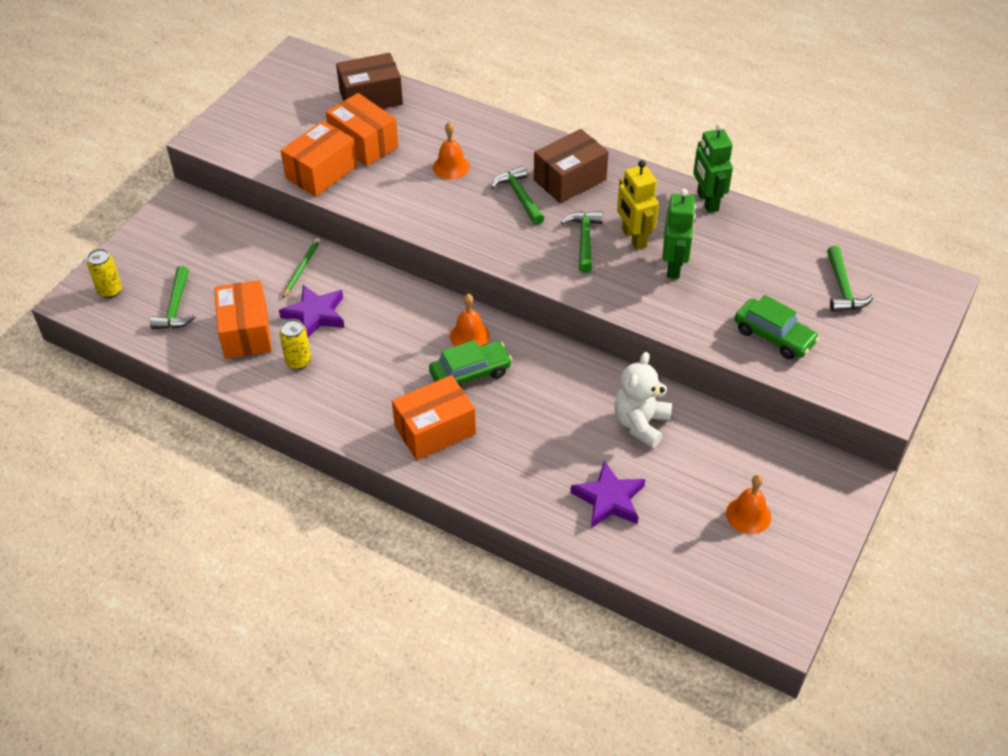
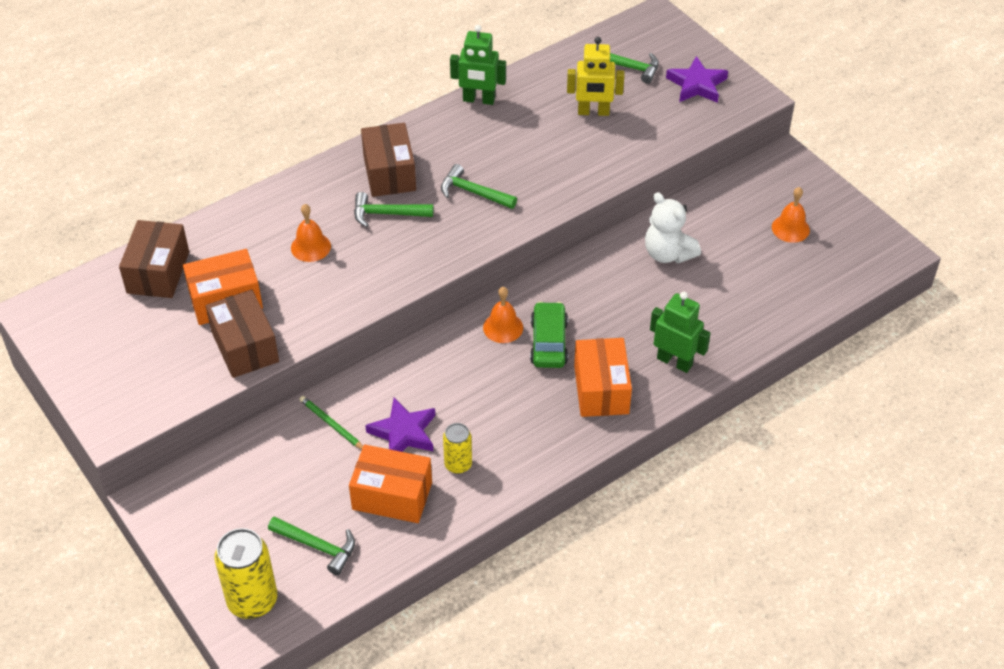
camera: 65 degrees left, 0 degrees up
(110, 291) = (252, 601): yellow can -> yellow can, size x1.72
(321, 172) = (245, 346): orange box -> brown box
(609, 499) = (735, 303): purple star -> purple star (697, 85)
(633, 238) = (492, 161): yellow robot -> yellow robot (593, 112)
(674, 266) = (542, 150): green robot -> green robot (674, 361)
(774, 336) = (655, 125): green car -> none

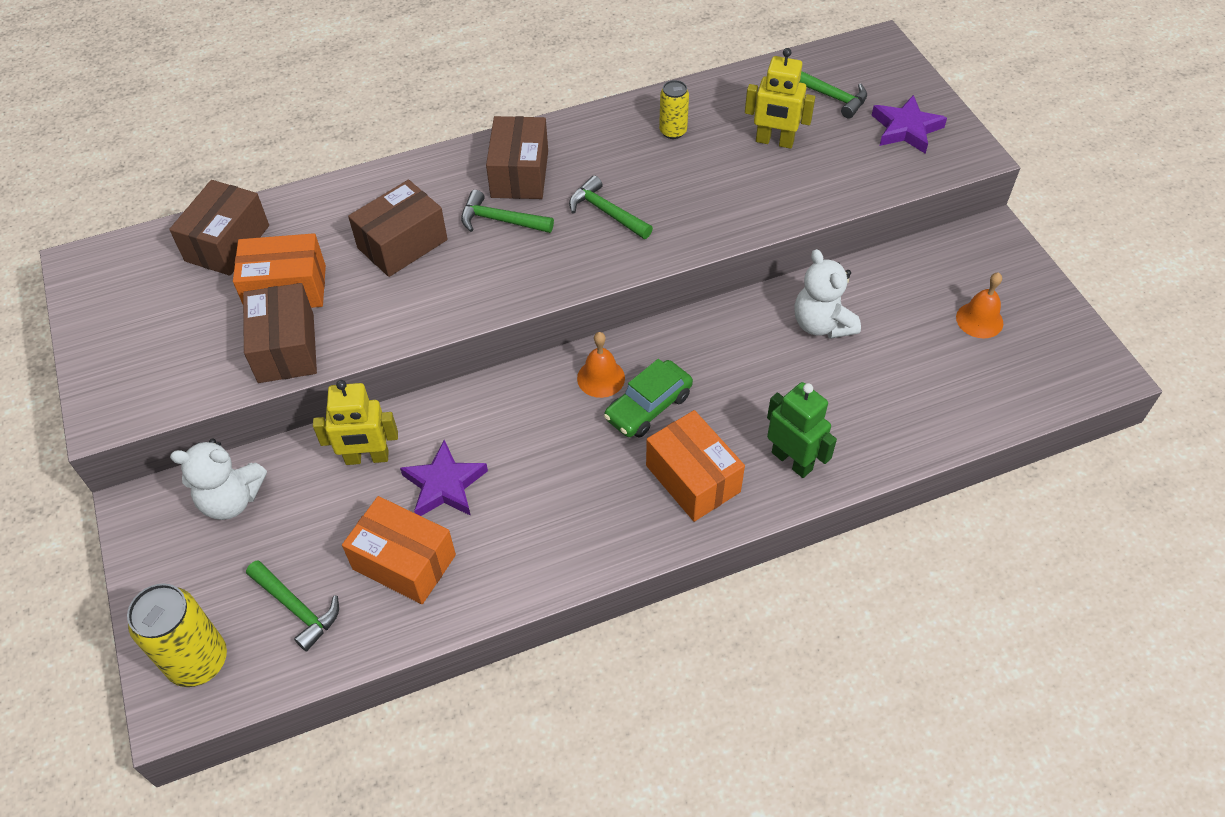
camera: 15 degrees right, 5 degrees up
(230, 478) = (231, 499): none -> white teddy bear
(310, 247) = (402, 244): orange bell -> brown box
(331, 424) = (367, 458): green pencil -> yellow robot
(458, 464) = (493, 539): yellow can -> yellow can (673, 131)
(478, 100) = (647, 107): green robot -> none
(549, 342) = (648, 407): green car -> green car turned 150 degrees counterclockwise
(601, 389) = (693, 478): orange box -> orange box turned 45 degrees counterclockwise

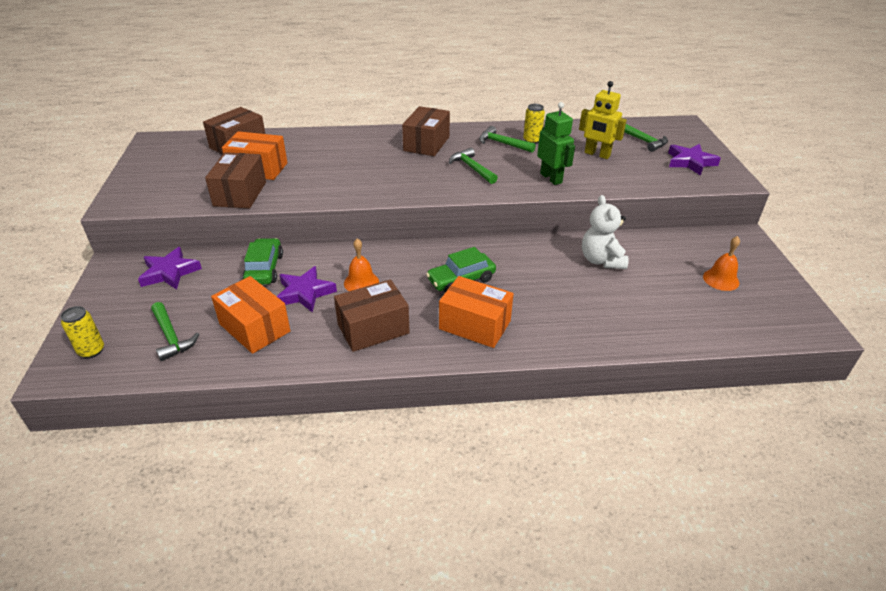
camera: 15 degrees right, 15 degrees down
(198, 661) = (91, 351): yellow can -> yellow can, size x0.58
(231, 499) = (170, 272): white teddy bear -> purple star
(367, 458) = (264, 269): yellow robot -> green car
(402, 244) = (338, 161): brown box -> brown box (373, 328)
(500, 220) = (403, 161): green hammer -> green hammer (502, 143)
(601, 378) = (436, 259): orange bell -> orange bell (361, 282)
(693, 478) = (475, 325): orange box -> orange box turned 45 degrees counterclockwise
(792, 461) = (552, 330): green robot -> green robot (551, 178)

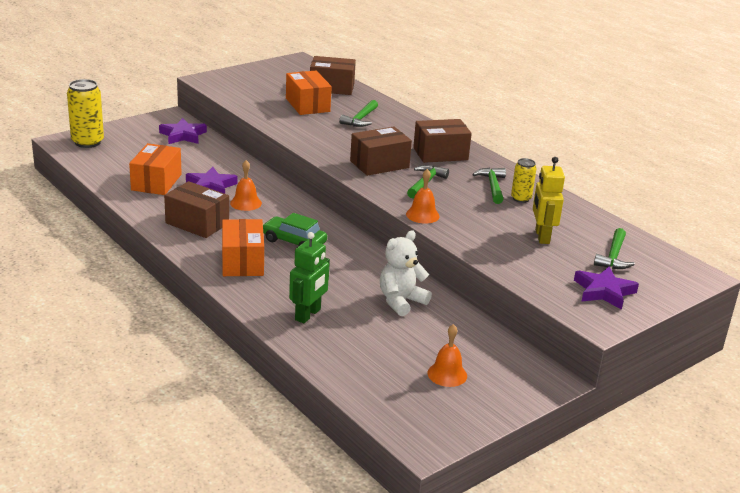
camera: 55 degrees right, 10 degrees down
(91, 351) = (87, 142): yellow can -> yellow can, size x1.72
(171, 337) = (122, 160): green hammer -> green hammer (360, 119)
(240, 194) = (266, 110): brown box -> brown box (379, 164)
(264, 269) = (221, 164): green car -> none
(526, 189) = (422, 215): none -> orange bell
(551, 178) = (459, 222): green robot -> green robot (308, 315)

